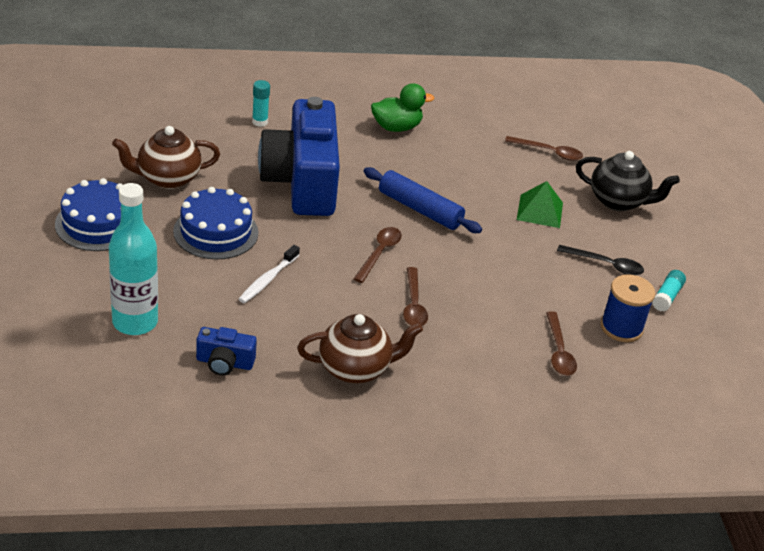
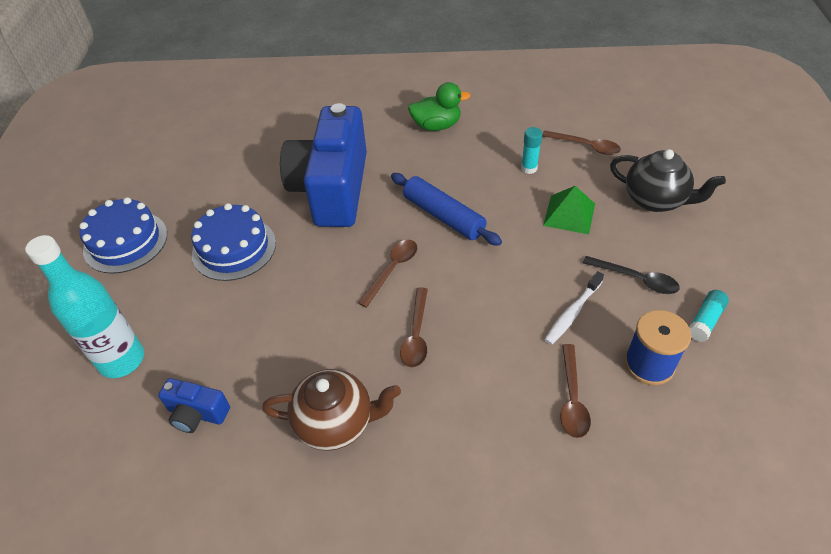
camera: 15 degrees right, 10 degrees up
(167, 178) = (205, 190): brown teapot -> none
(260, 122) = (308, 126): turquoise glue stick -> turquoise glue stick (529, 168)
(268, 280) = (270, 305): white toothbrush -> white toothbrush (572, 313)

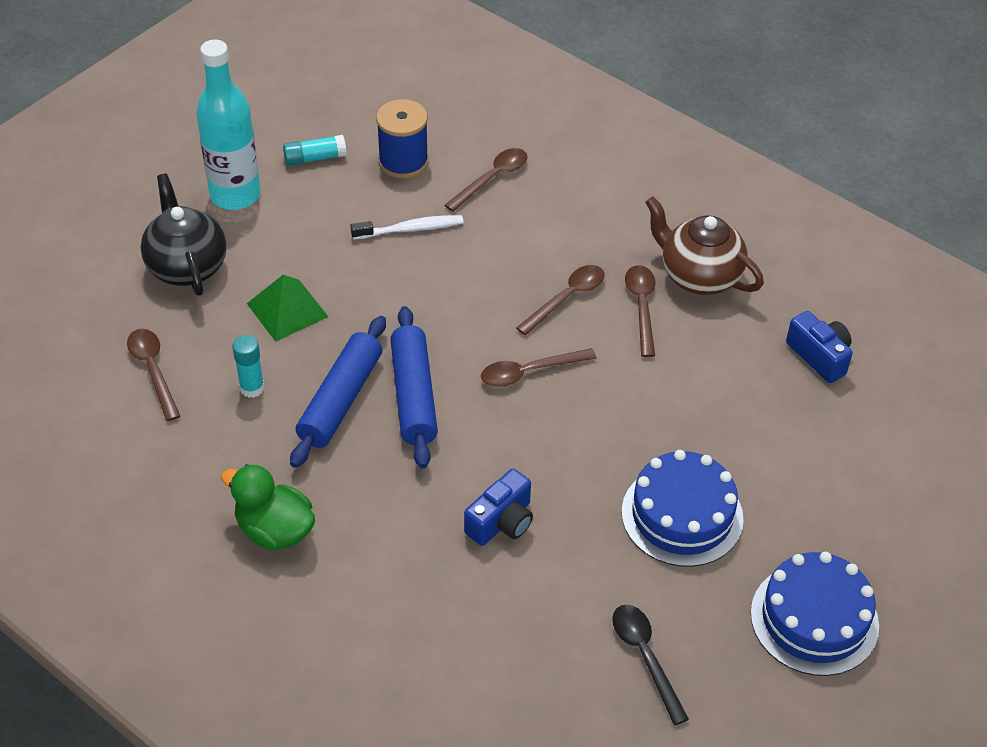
camera: 145 degrees left, 0 degrees up
(122, 360) = (875, 455): turquoise bottle -> turquoise bottle (235, 195)
(332, 189) = (501, 522): blue camera -> blue camera, size x0.42
(359, 364) = (641, 307): none -> brown spoon
(478, 190) = (340, 400): none -> blue rolling pin
(636, 279) = (318, 218): black spoon -> black spoon (645, 657)

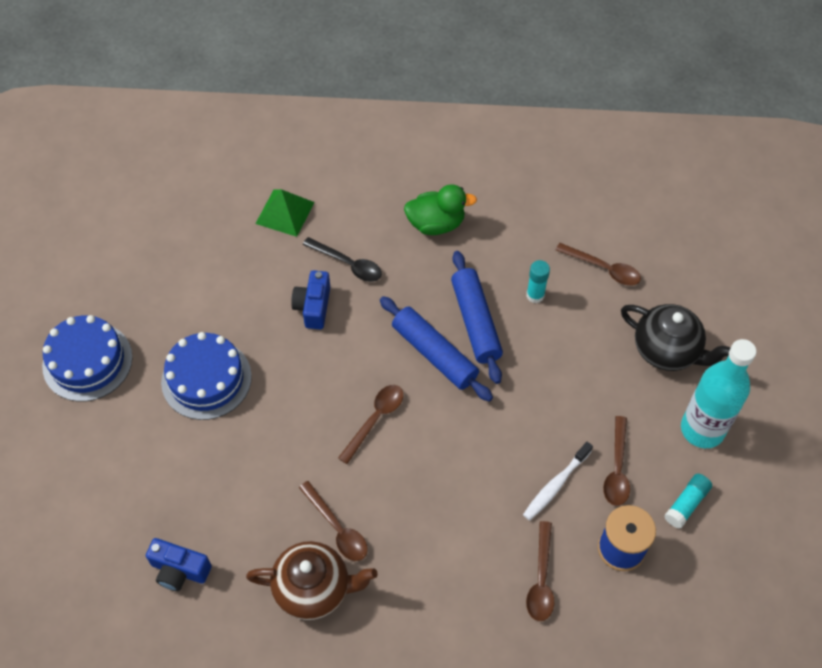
camera: 145 degrees right, 10 degrees up
(287, 310) = (571, 362): green pyramid -> green pyramid (285, 212)
(566, 298) = (396, 499): brown spoon -> brown spoon (617, 469)
(645, 657) = (175, 280): black spoon -> black spoon (348, 264)

